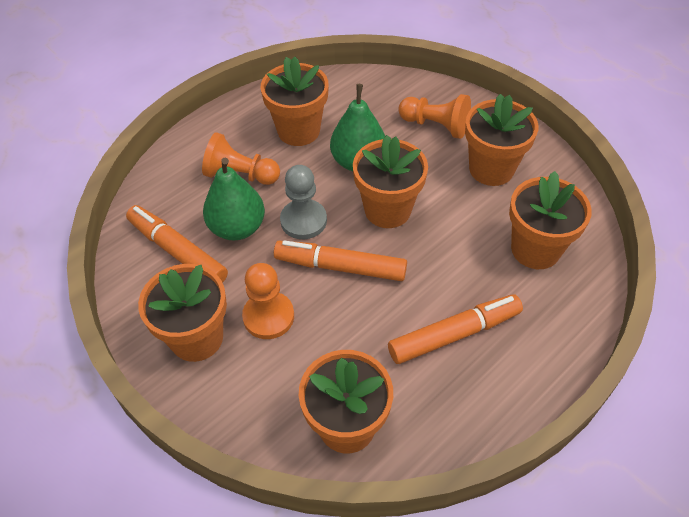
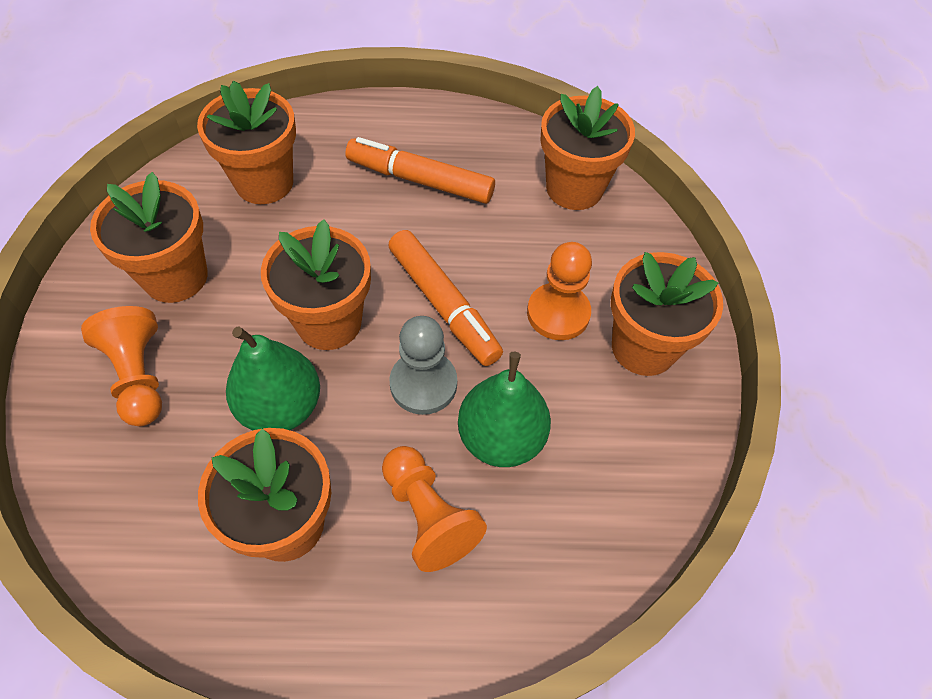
camera: 140 degrees left, 5 degrees up
(178, 251) = (593, 464): orange marker -> none

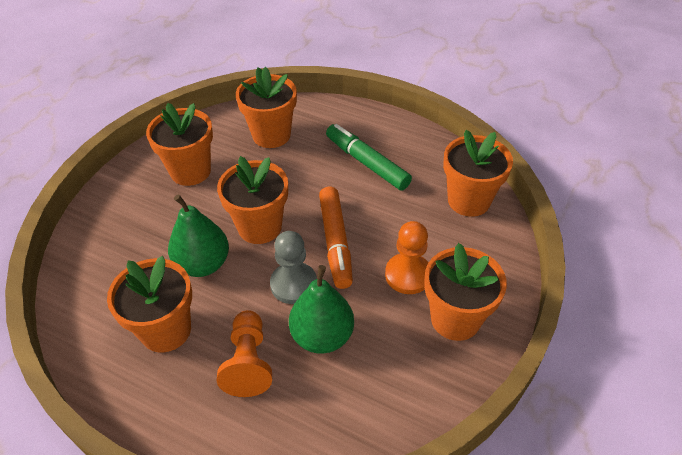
camera: 30 degrees right, 10 degrees down
(139, 376) = (139, 218): orange pawn -> none
(420, 180) = (367, 163): orange marker -> green marker

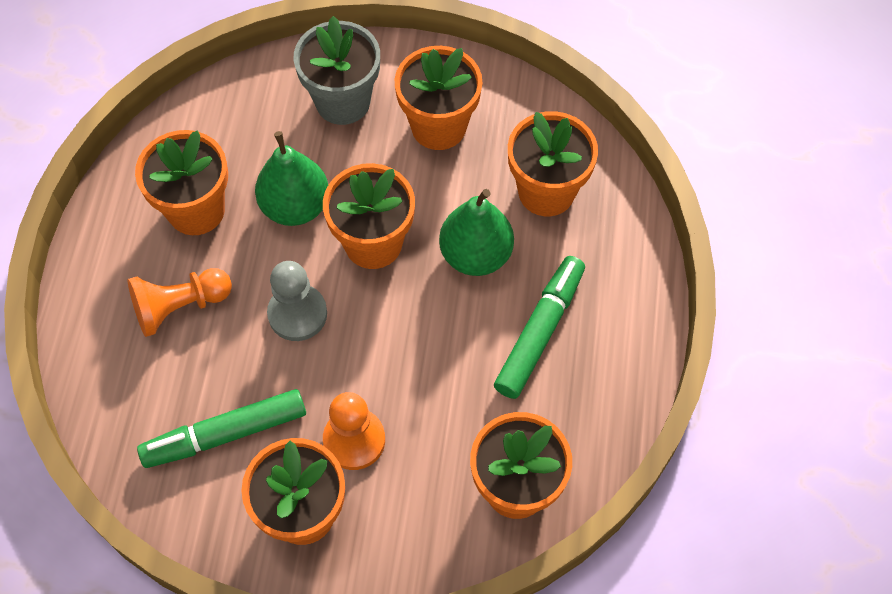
camera: 70 degrees right, 15 degrees up
(134, 216) = (343, 102): none -> grey flower pot
(322, 336) = (234, 370): green pear -> green pear (475, 255)
(335, 242) = (379, 338): orange marker -> none
(375, 355) = (225, 434): none -> green marker

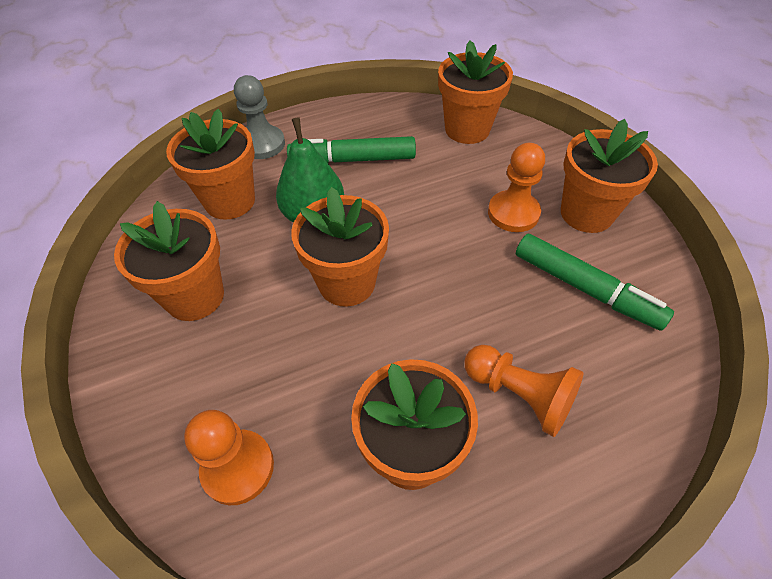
camera: 120 degrees left, 10 degrees down
(266, 106) = (238, 467): none -> orange pawn
(295, 206) = (348, 362): green pear -> none
(297, 314) = (450, 299): grey pawn -> grey pawn (262, 144)
(343, 102) = (198, 392): grey flower pot -> none

